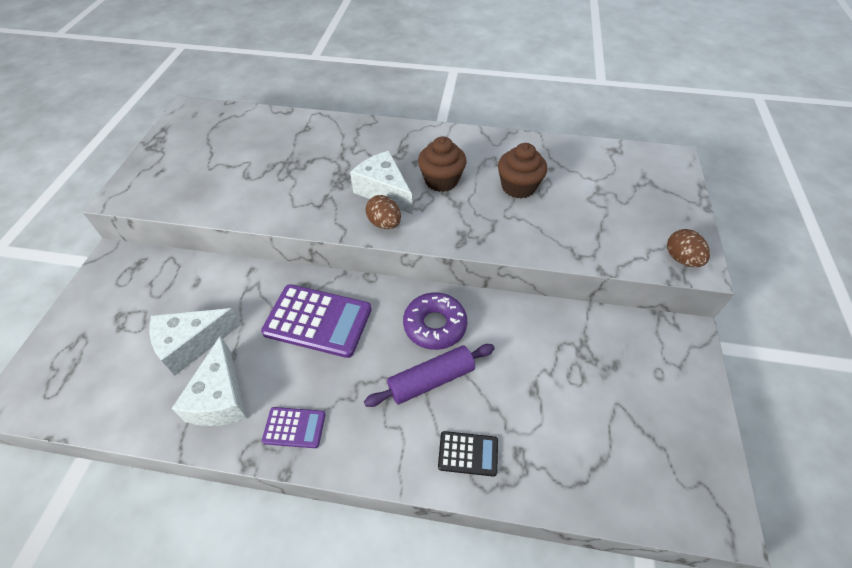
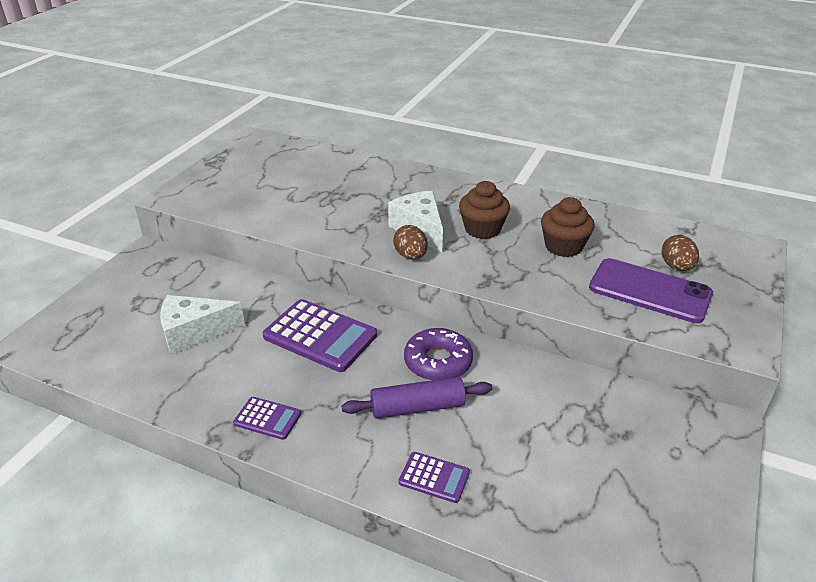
camera: 15 degrees right, 15 degrees down
(220, 398) = (207, 380): white cheese -> none
(468, 453) = (434, 477): black calculator -> purple calculator
(605, 221) = (649, 291): none -> purple phone
(681, 259) = (726, 338): brown egg -> brown egg (676, 267)

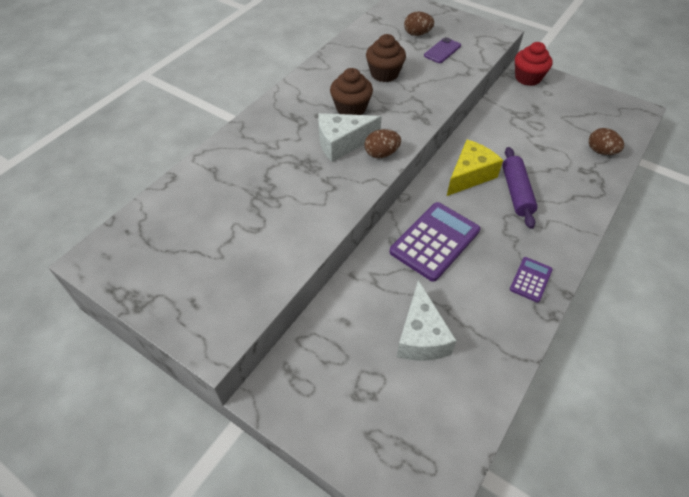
camera: 80 degrees left, 15 degrees up
(434, 477) = (577, 193): purple calculator -> none
(438, 361) = (470, 175): purple donut -> yellow cheese
(545, 518) = (601, 151): none -> brown egg
(649, 291) = (442, 51): purple phone -> purple phone, size x0.54
(702, 426) = (528, 78): none -> red cupcake

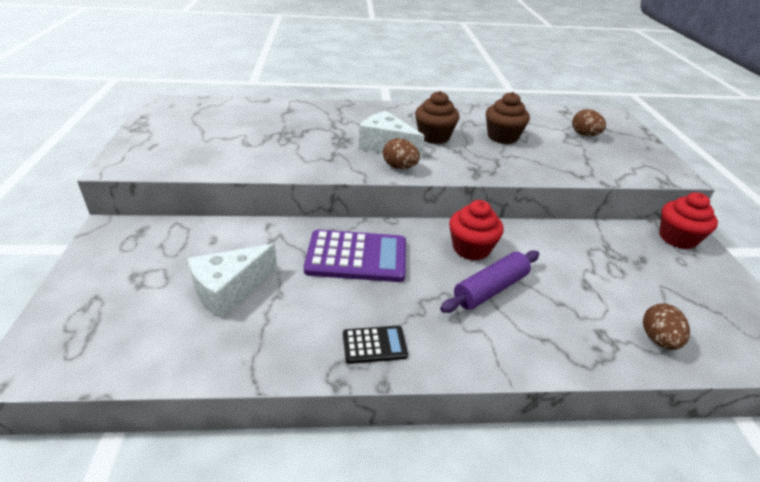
camera: 50 degrees right, 15 degrees down
(442, 51) = (587, 153): purple phone -> none
(470, 175) = (471, 248): yellow cheese -> red cupcake
(530, 279) = (374, 345): purple calculator -> black calculator

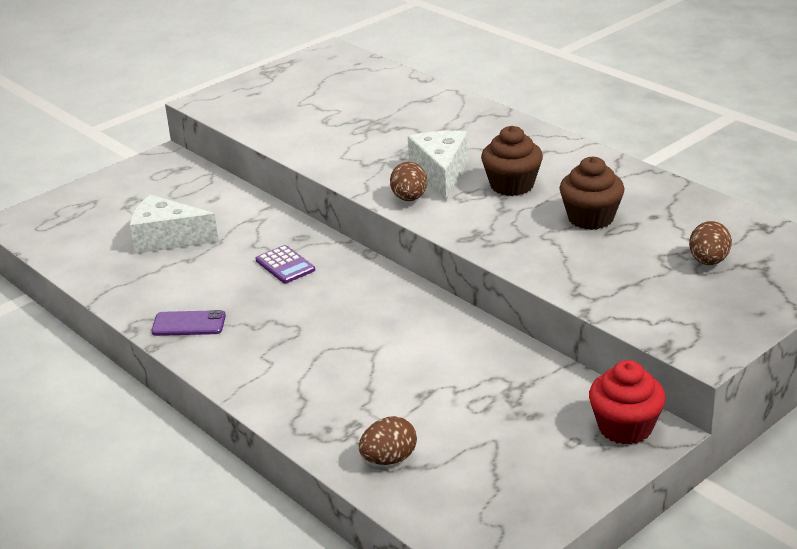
camera: 55 degrees right, 5 degrees down
(356, 257) = (285, 265): purple calculator -> purple calculator, size x0.52
(374, 345) = (189, 324): black calculator -> purple phone
(471, 248) = (387, 311): red cupcake -> none
(490, 289) = (336, 345): purple rolling pin -> none

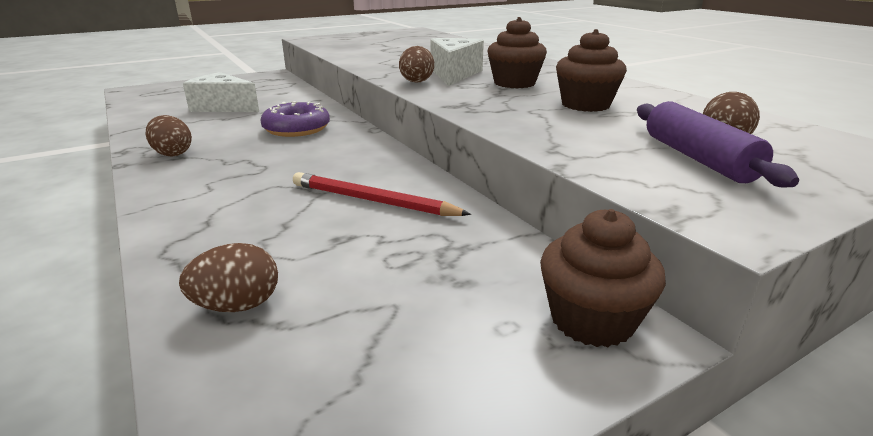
camera: 10 degrees right, 5 degrees down
(189, 324) = (172, 154): purple phone -> brown egg
(285, 265) = (296, 129): purple calculator -> purple donut
(426, 352) = (373, 201): none -> red pencil
(625, 427) = (592, 320): red cupcake -> brown cupcake
(687, 286) = (698, 158): none -> purple rolling pin

